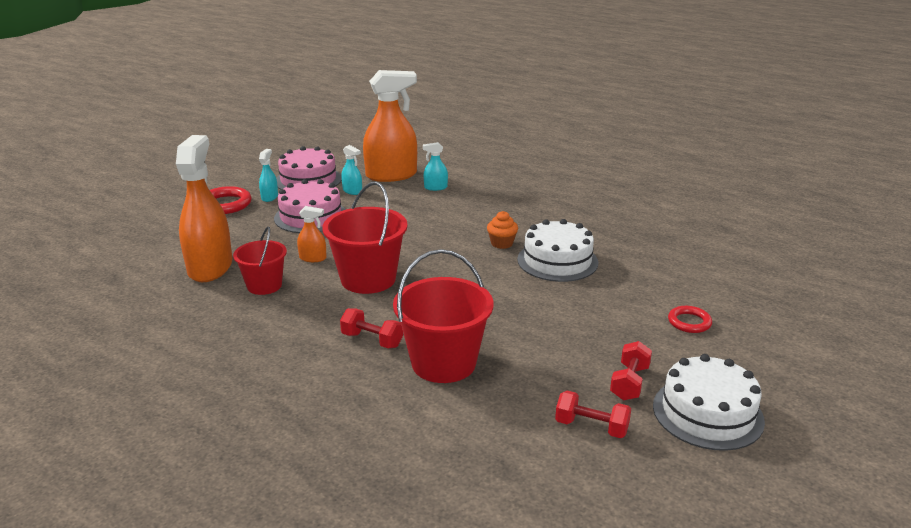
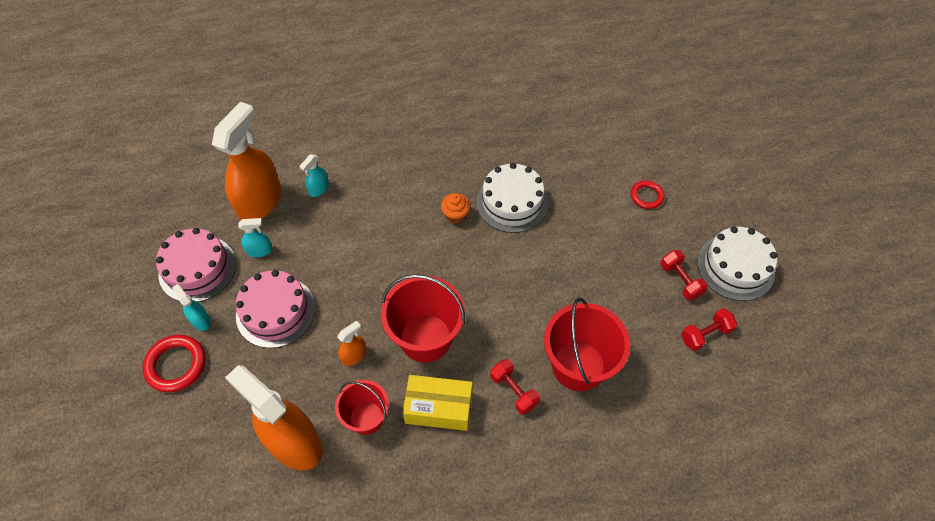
camera: 50 degrees left, 30 degrees up
(310, 312) = (439, 408): none -> yellow box
(372, 340) = (513, 391): red dumbbell -> red dumbbell turned 75 degrees clockwise

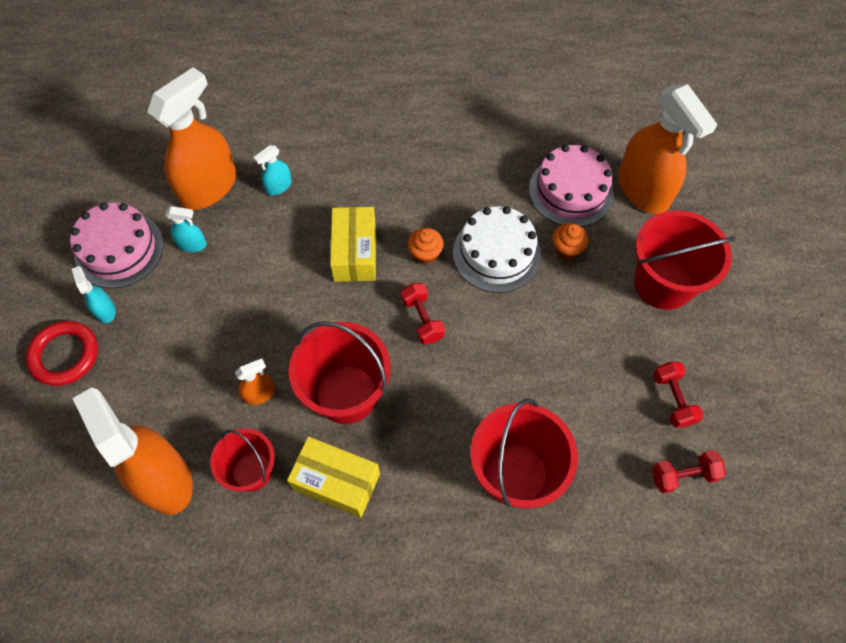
camera: 15 degrees right, 5 degrees up
(276, 311) = (189, 320): pink cake -> pink cake (571, 191)
(398, 227) = (355, 253): none -> yellow box
(513, 391) = (429, 484): red dumbbell -> red dumbbell (422, 319)
(565, 187) = (566, 249): none -> orange cupcake
(610, 130) = (643, 190): none -> orange spray bottle
(646, 196) = (663, 283): red ring -> red bucket
(735, 267) = (748, 399): white cake -> none

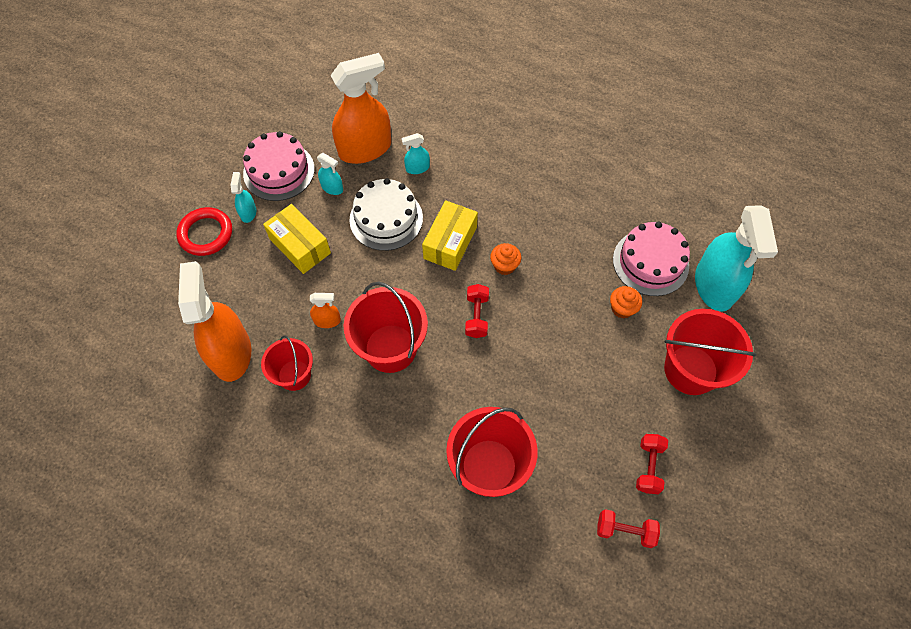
camera: 25 degrees right, 0 degrees up
(336, 481) = (351, 410): yellow box -> yellow box (300, 246)
(496, 253) = (562, 288): white cake -> white cake (386, 219)
(643, 190) = (714, 286): orange spray bottle -> turquoise spray bottle

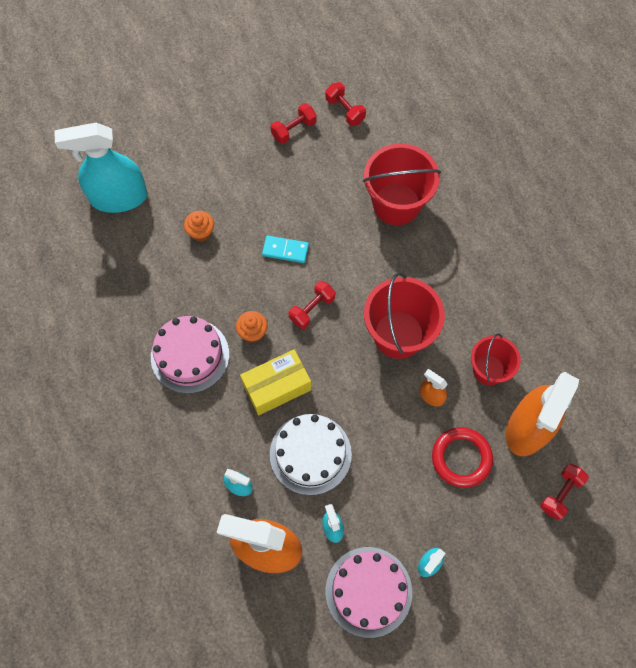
camera: 140 degrees left, 5 degrees up
(175, 322) = (560, 494): none -> red dumbbell
(206, 234) = (483, 570): red ring -> red ring (461, 458)
(300, 246) = (405, 486): yellow box -> none
(543, 346) = (285, 250): none -> turquoise domino
(650, 262) = (142, 248): pink cake -> pink cake (190, 355)
(690, 370) = (202, 160): red bucket -> none
(714, 286) = (118, 197): turquoise spray bottle -> turquoise spray bottle turned 135 degrees counterclockwise

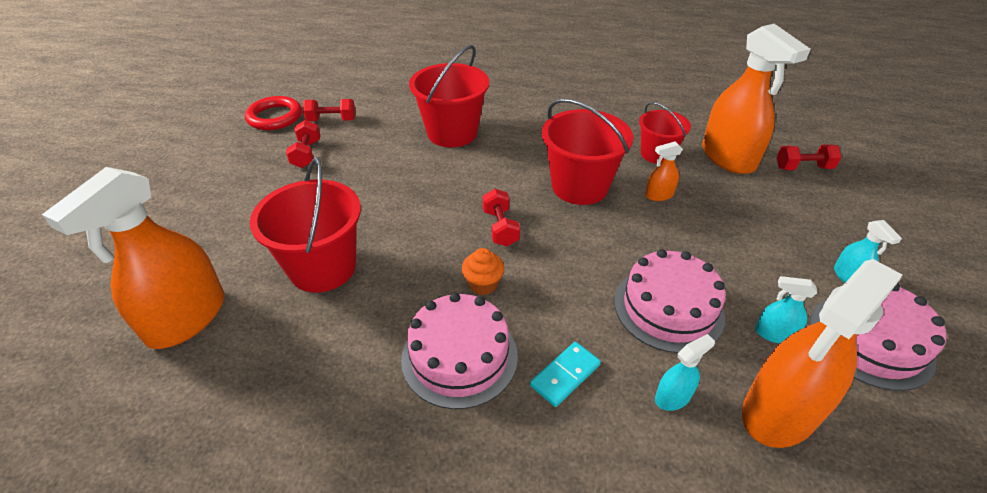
camera: 55 degrees left, 25 degrees down
(118, 197) = (187, 318): turquoise spray bottle -> orange spray bottle
(201, 232) = (323, 267): orange cupcake -> red bucket
(277, 386) = (565, 296): yellow box -> none
(285, 250) = (418, 216): turquoise domino -> turquoise domino (565, 375)
(310, 454) = (668, 308): white cake -> pink cake
(461, 458) = (737, 205): red ring -> red ring (275, 117)
(560, 494) = (803, 167): red dumbbell -> red dumbbell turned 75 degrees counterclockwise

